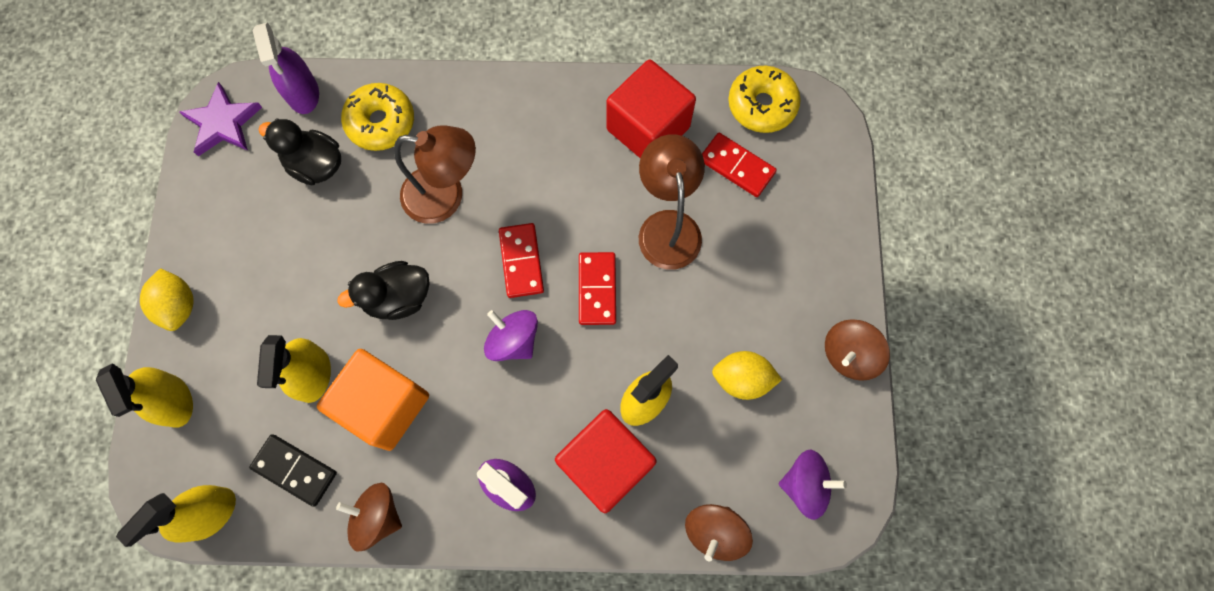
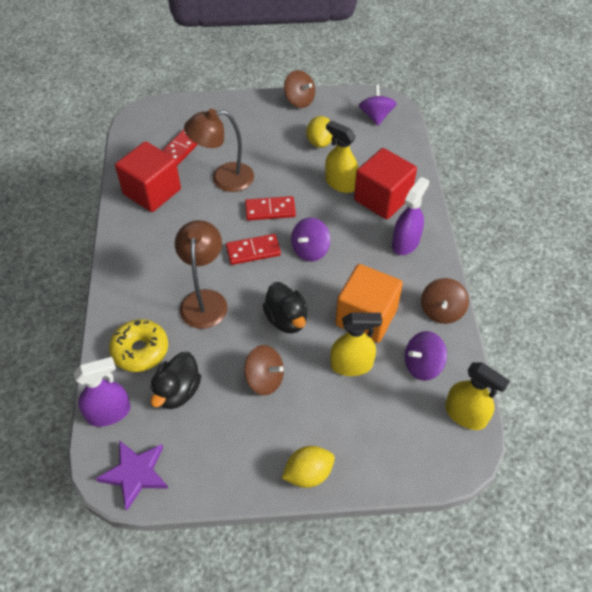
camera: 95 degrees left, 20 degrees down
(174, 401) = (387, 460): yellow spray bottle -> none
(295, 470) = (422, 365): black domino -> purple spinning top
(714, 532) = (410, 150): brown spinning top -> brown spinning top (264, 379)
(762, 105) = (137, 138): yellow donut -> none

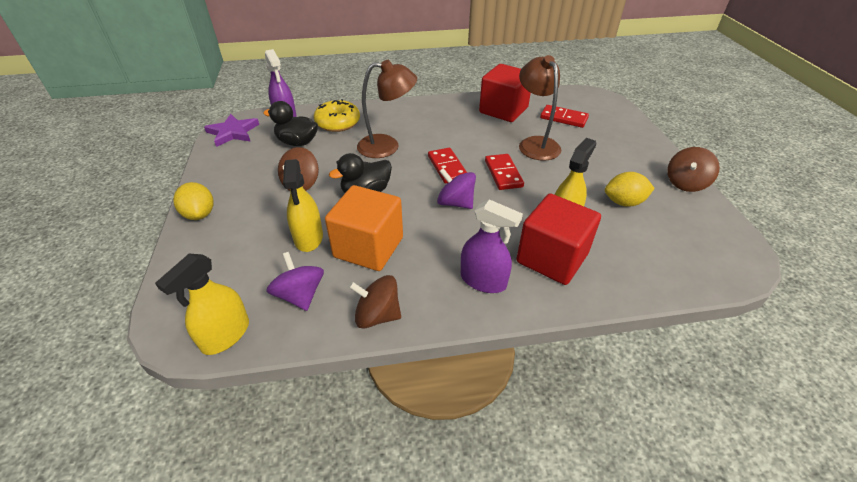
camera: 85 degrees right, 10 degrees down
(376, 116) = (705, 250): purple spinning top -> none

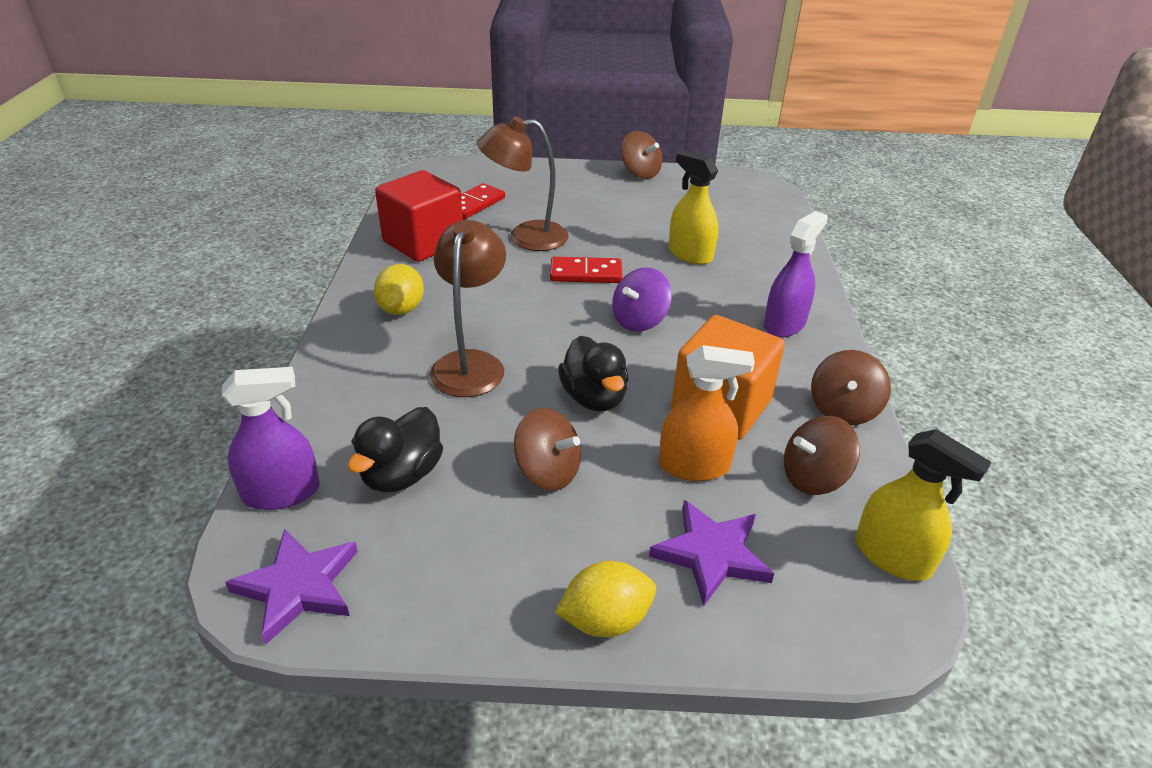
camera: 80 degrees left, 5 degrees down
(237, 248) = (711, 554): none -> purple star
(300, 295) = (813, 477): purple spinning top -> brown spinning top
(308, 238) = (694, 466): yellow spray bottle -> orange spray bottle
(338, 123) = (357, 415): yellow donut -> none
(447, 167) = (554, 314): red domino -> none
(552, 258) = (750, 274): red cube -> none
(624, 202) = (664, 212): yellow lemon -> yellow lemon (401, 309)

